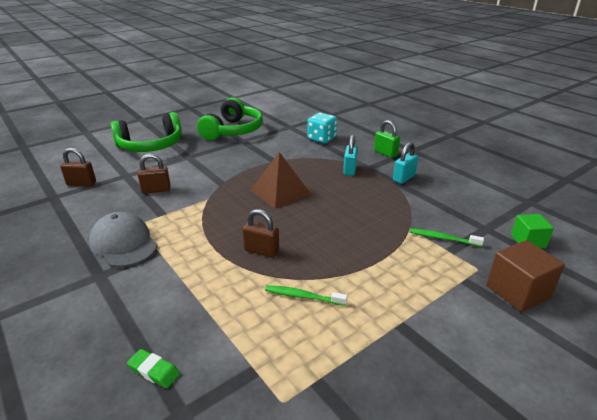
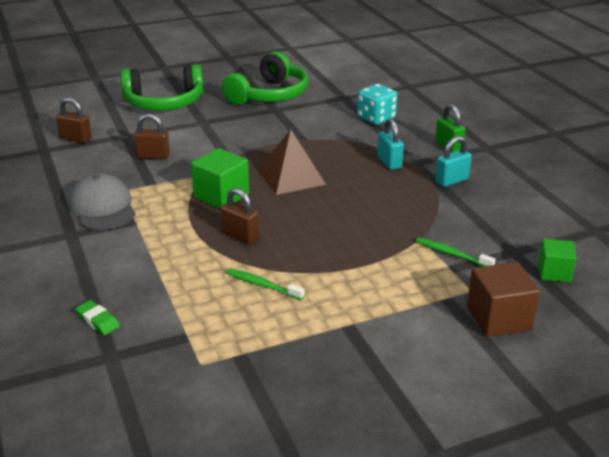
camera: 15 degrees right, 0 degrees up
(229, 216) = (221, 196): none -> green cube
(349, 170) = (389, 162): turquoise padlock -> turquoise padlock turned 45 degrees counterclockwise

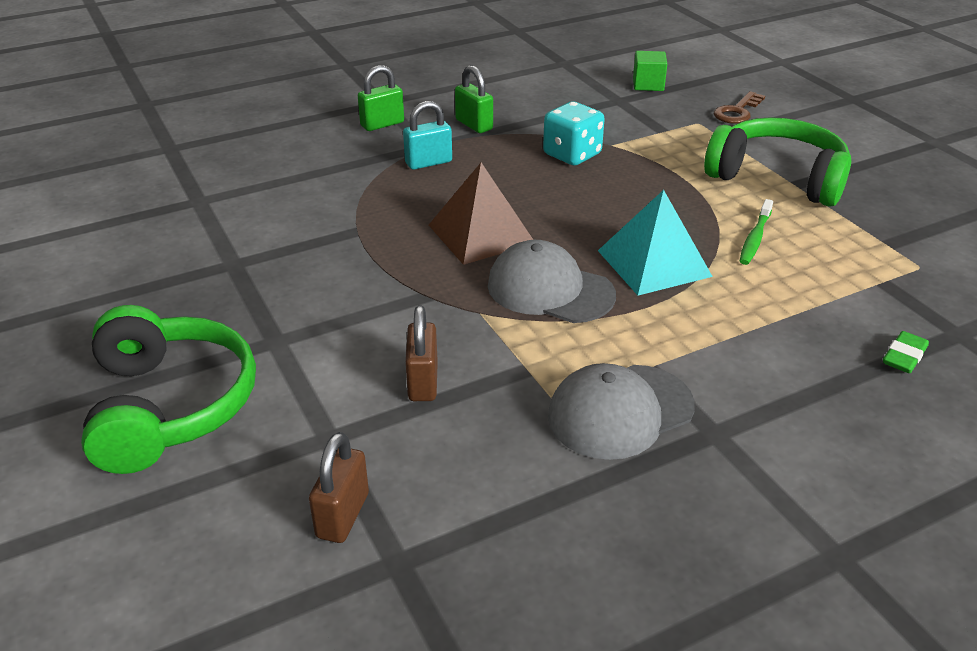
camera: 95 degrees left, 5 degrees up
(221, 196) = (550, 290): green cube -> grey cap
(240, 236) = (654, 263): brown padlock -> turquoise pyramid
(269, 95) = (166, 274): green headphones -> green headphones (778, 178)
(376, 118) = (287, 172): turquoise dice -> turquoise dice (572, 155)
(451, 181) = (474, 125): turquoise padlock -> green padlock
(452, 254) = (637, 129): green toothbrush -> none
(498, 318) = (737, 112): brown cube -> brown key

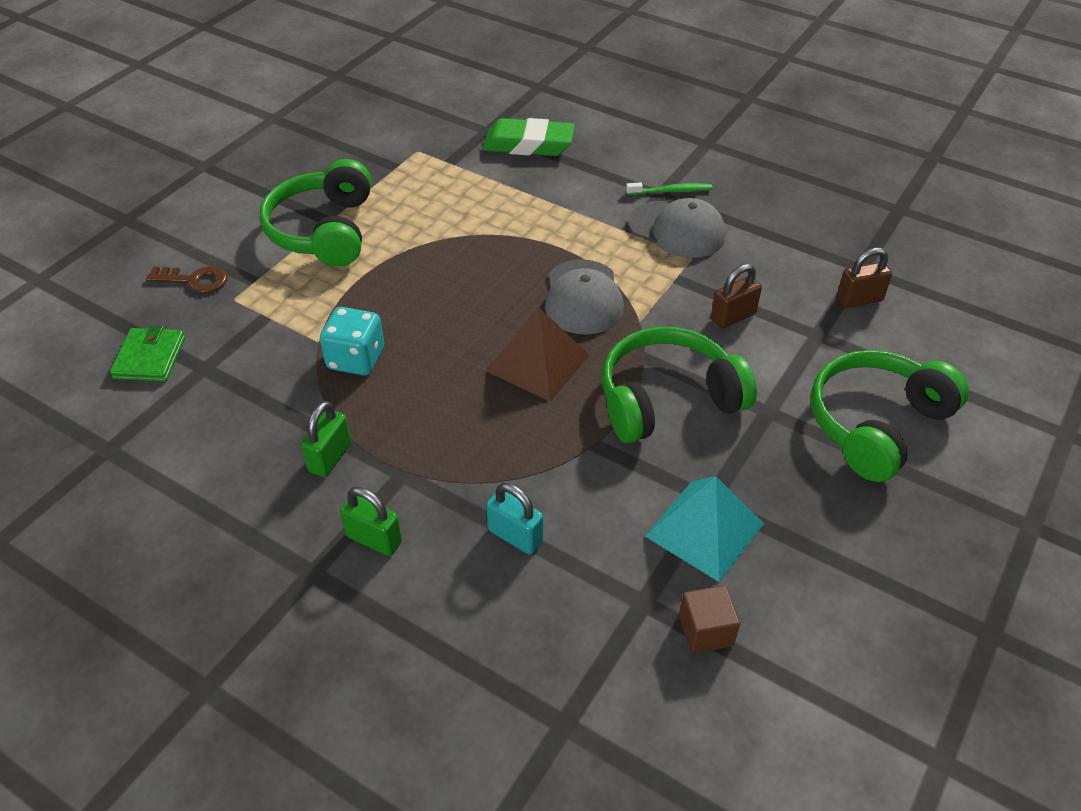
camera: 120 degrees left, 10 degrees up
(142, 215) = (705, 630): none -> brown cube
(360, 286) = (667, 399): none -> green headphones
(428, 162) = (438, 454): turquoise padlock -> turquoise padlock (515, 536)
(648, 84) = (150, 358): green cube -> green wallet
(654, 263) = (506, 259): turquoise pyramid -> turquoise pyramid (704, 529)
(755, 238) = (433, 222): green toothbrush -> green toothbrush (671, 191)
(904, 356) = (528, 144): green eraser -> green eraser, size x2.12

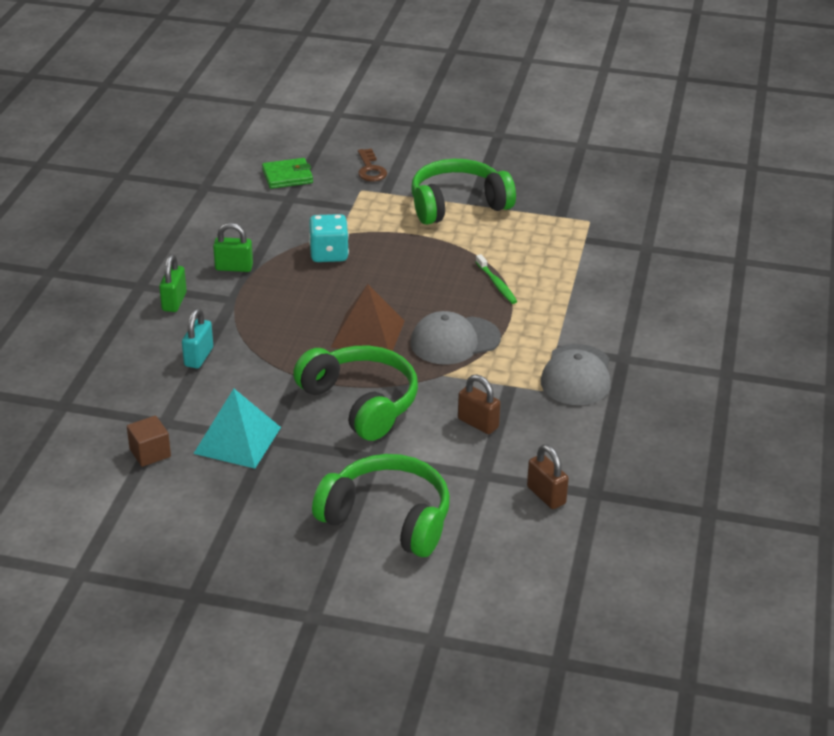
camera: 70 degrees right, 10 degrees down
(528, 144) = (642, 273): green eraser -> none
(671, 191) = (631, 363): green toothbrush -> green toothbrush (497, 284)

